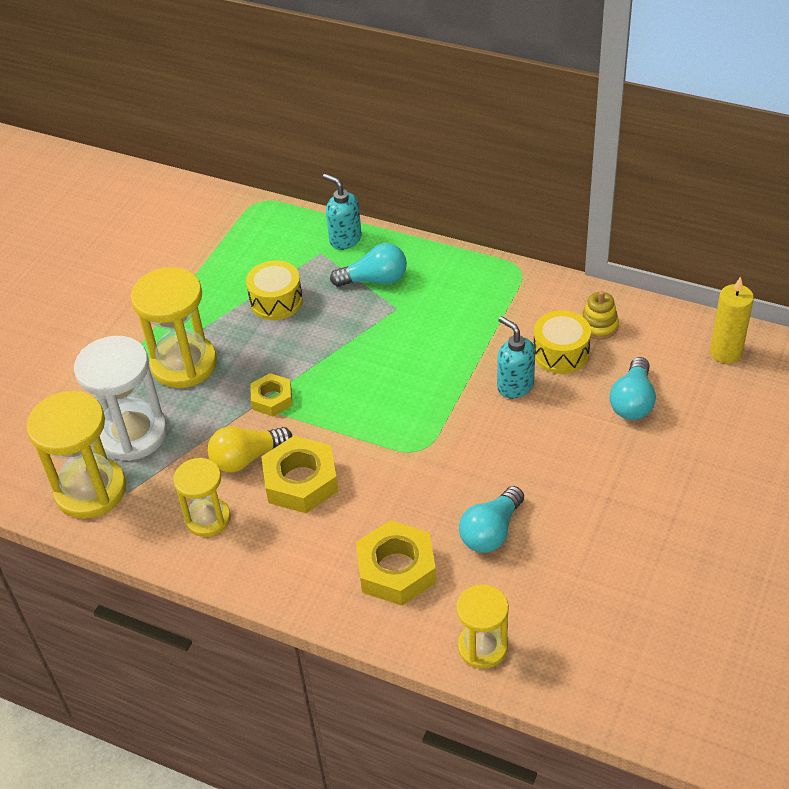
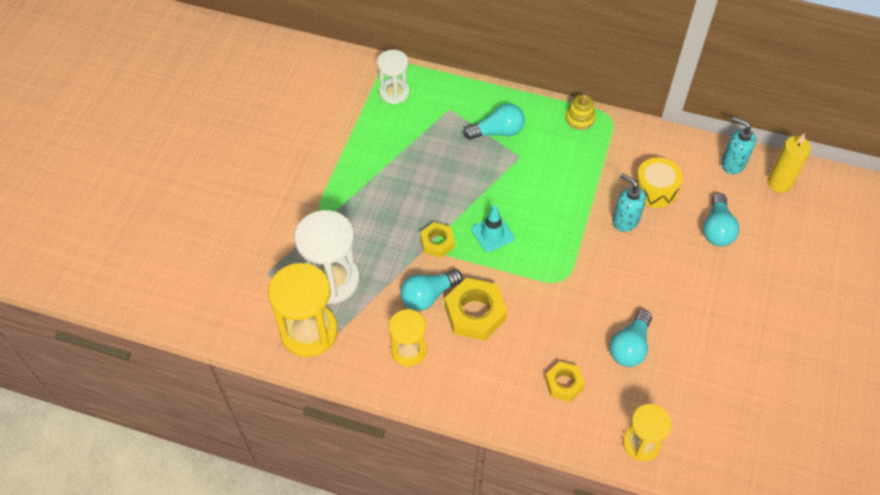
camera: 10 degrees left, 10 degrees up
(184, 364) = (360, 215): yellow hourglass -> none
(247, 458) = (428, 296): yellow light bulb -> turquoise light bulb
(257, 233) = (394, 92): none -> white hourglass
(276, 301) = (422, 154): yellow drum -> none
(343, 393) = (492, 234): none -> turquoise traffic cone
(345, 239) = (466, 96): turquoise soap dispenser -> turquoise soap dispenser (732, 163)
(396, 569) = (564, 383): yellow nut -> yellow nut, size x0.60
(598, 326) = (680, 164): yellow stacking toy -> yellow stacking toy (580, 118)

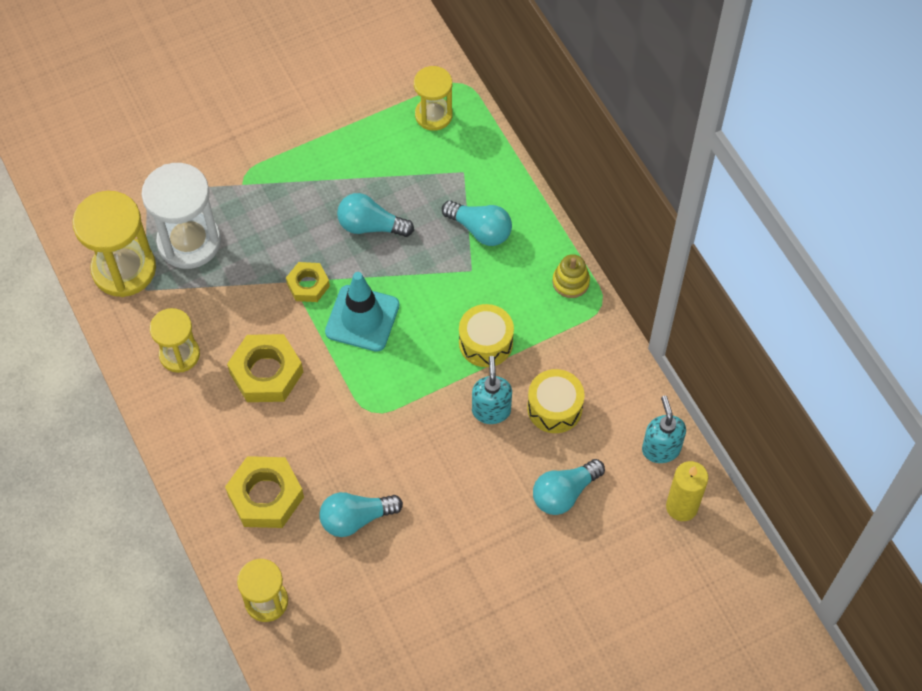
camera: 45 degrees right, 5 degrees up
(394, 92) = (433, 115): white hourglass -> yellow hourglass
(428, 296) = (247, 324): turquoise light bulb -> turquoise light bulb (371, 226)
(492, 234) = (362, 318): turquoise traffic cone -> turquoise traffic cone, size x1.52
(564, 383) = (265, 496): yellow nut -> yellow nut, size x1.66
(576, 188) = (485, 343): none -> yellow drum

